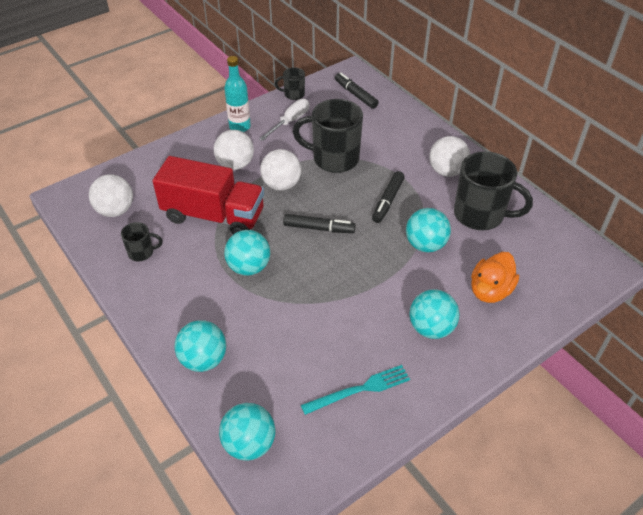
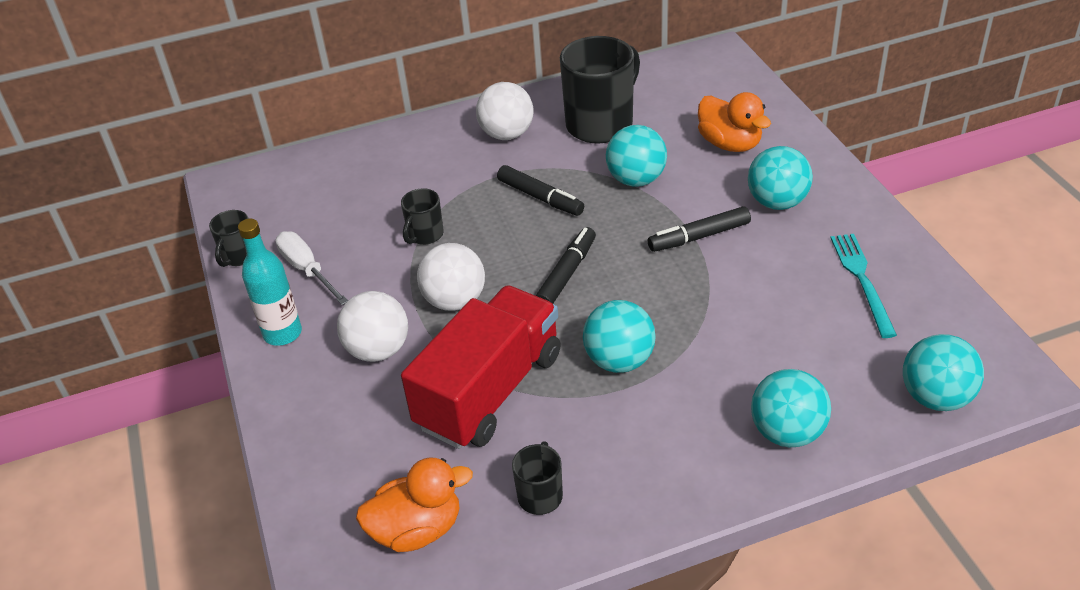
camera: 70 degrees left, 5 degrees down
(115, 210) = (417, 529): white ball -> orange duck
(334, 159) = (425, 235): black mug -> black mug, size x0.49
(355, 94) = (287, 188): black marker -> black marker (699, 237)

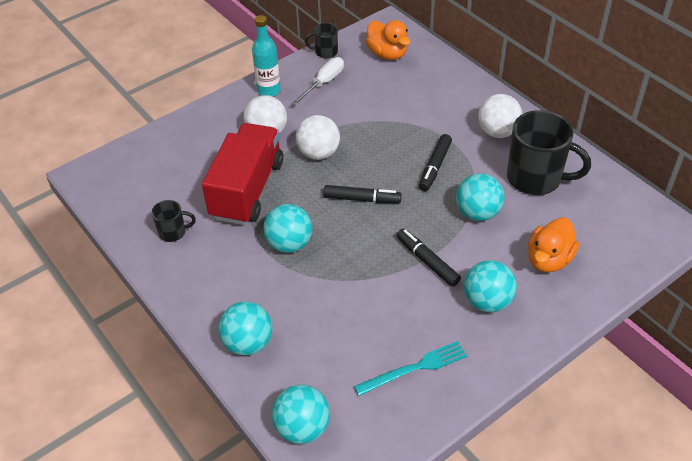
camera: 70 degrees right, 5 degrees up
(417, 529) = (141, 188): orange duck -> orange duck (387, 54)
(425, 235) = (374, 122): black mug -> none
(490, 391) = (247, 190): red truck -> red truck turned 90 degrees counterclockwise

